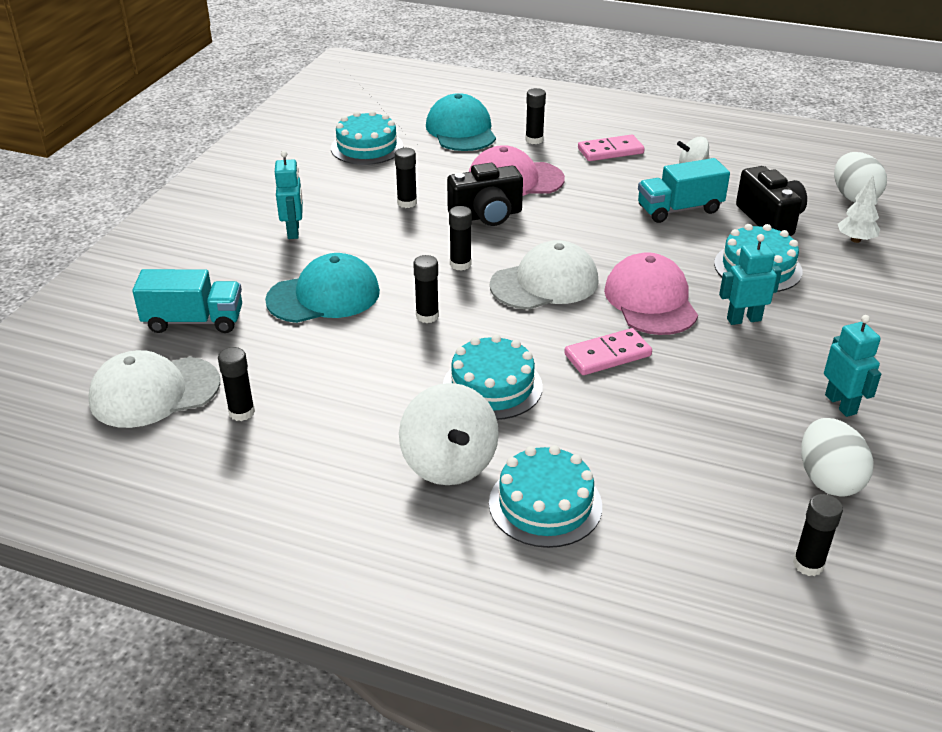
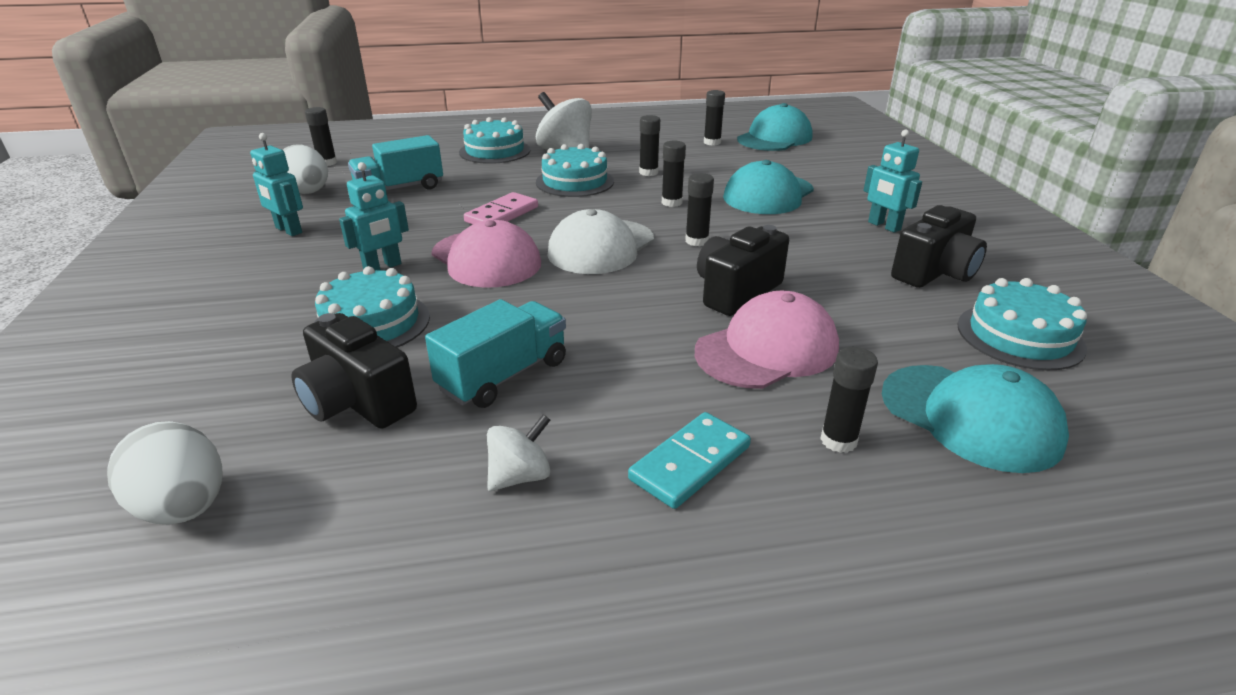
camera: 150 degrees right, 5 degrees down
(154, 392) = (774, 138): white cap -> turquoise cap
(194, 321) = (823, 164): turquoise truck -> turquoise truck (400, 189)
(336, 188) = (934, 273): none -> black camera
(407, 203) = (839, 280): black glue stick -> black glue stick (648, 172)
(610, 151) = (690, 463): pink domino -> turquoise domino
(855, 240) = (215, 406): white tree -> none

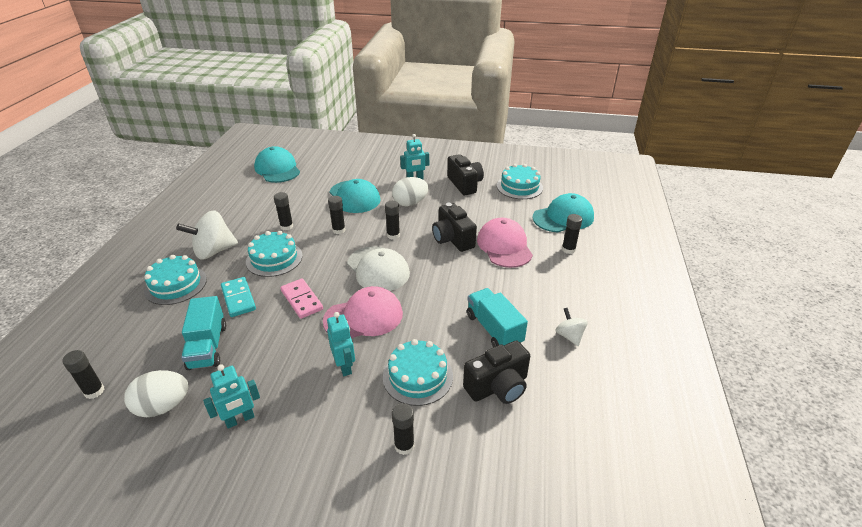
camera: 70 degrees left, 5 degrees up
(184, 508) = (566, 457): white egg -> white egg (410, 203)
(690, 463) = (572, 288): turquoise domino -> turquoise domino (238, 298)
(712, 142) = (261, 191): black glue stick -> black glue stick (404, 446)

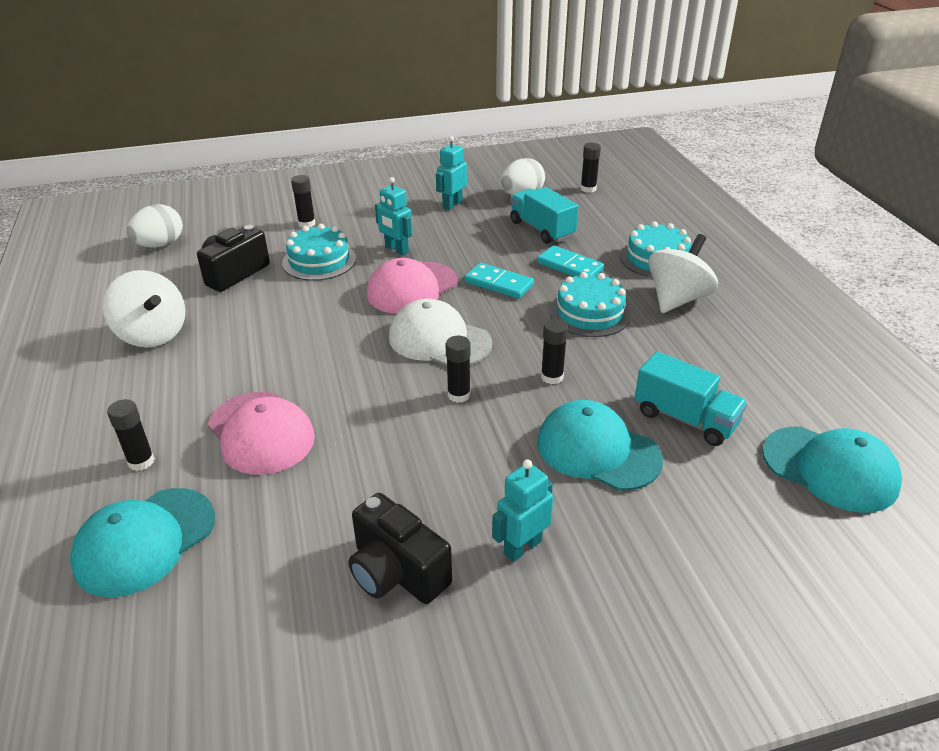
camera: 155 degrees right, 0 degrees up
(286, 226) = (635, 358): black glue stick -> none
(302, 300) = (498, 283): pink domino -> turquoise domino
(410, 203) = (480, 471): white egg -> white egg (160, 245)
(452, 239) = (356, 418): black camera -> none
(494, 329) = (250, 317): turquoise truck -> turquoise truck (685, 418)
(519, 187) = (257, 614): turquoise cake -> none
(569, 336) = (152, 334): white spinning top -> white spinning top, size x1.85

